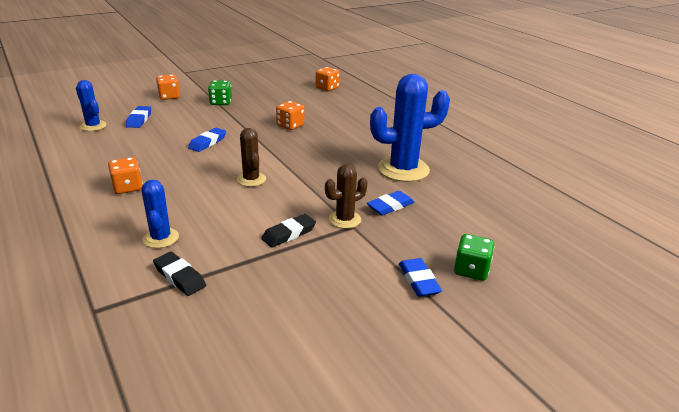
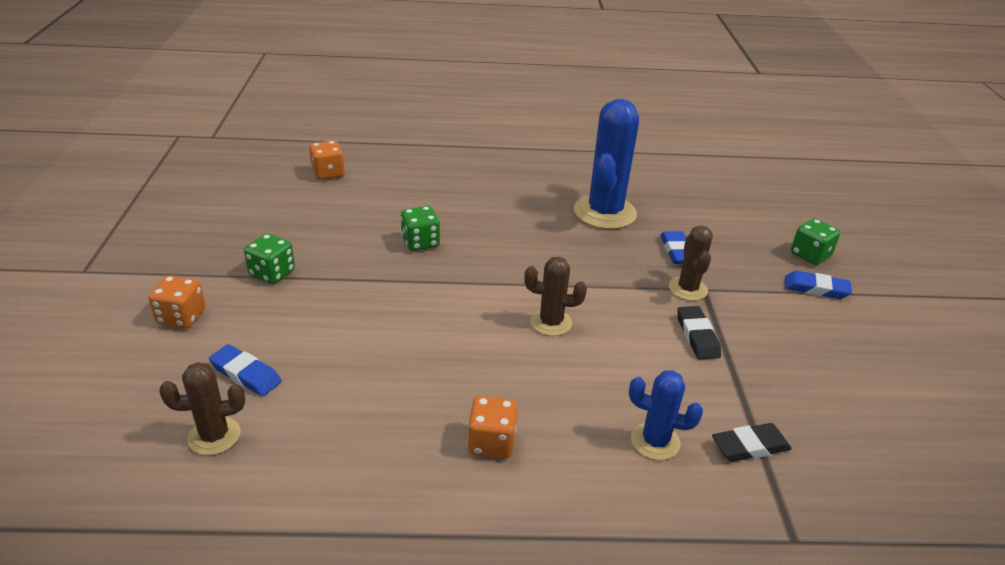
camera: 60 degrees left, 5 degrees up
(93, 126) = (214, 436): blue cactus -> brown cactus
(207, 142) = (407, 327): blue eraser -> none
(290, 125) = (420, 242): orange dice -> green dice

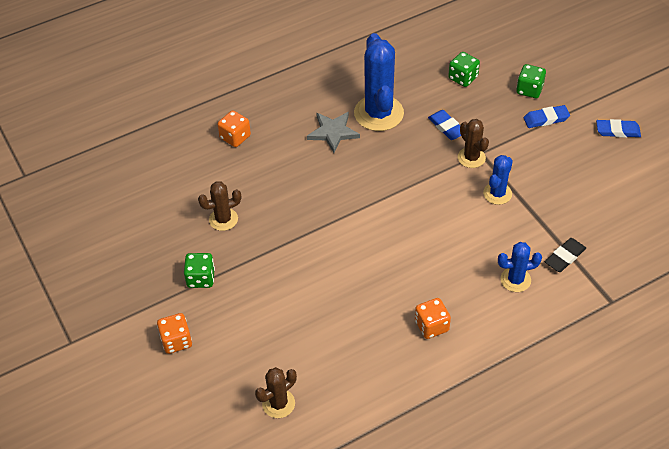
camera: 25 degrees left, 15 degrees up
(245, 374) = (257, 358): blue eraser -> blue eraser (617, 131)
(328, 173) = (153, 169): orange dice -> orange dice (235, 137)
(420, 242) = (276, 202): green dice -> green dice (463, 78)
(539, 210) = (333, 132): none -> grey star
(551, 323) = (407, 227): brown cactus -> brown cactus (223, 219)
(697, 336) = (497, 193): black eraser -> blue cactus

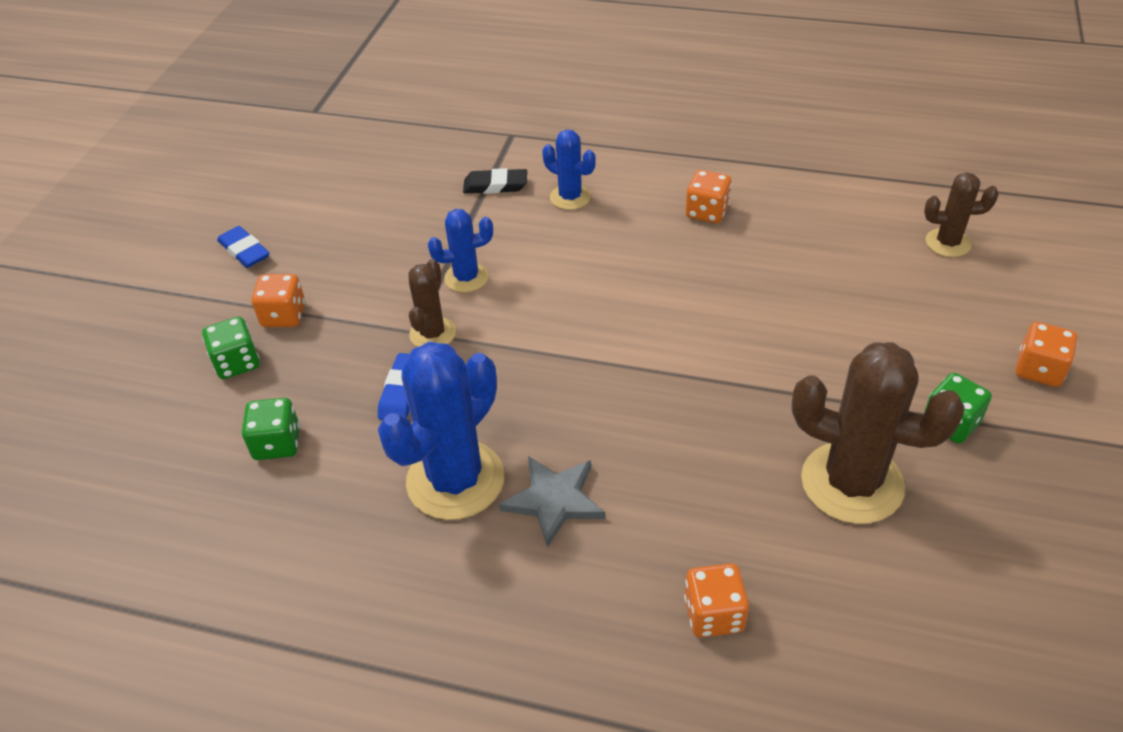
camera: 135 degrees left, 5 degrees down
(223, 219) = (852, 483): brown cactus -> brown cactus, size x1.85
(546, 119) = (284, 315): blue eraser -> orange dice

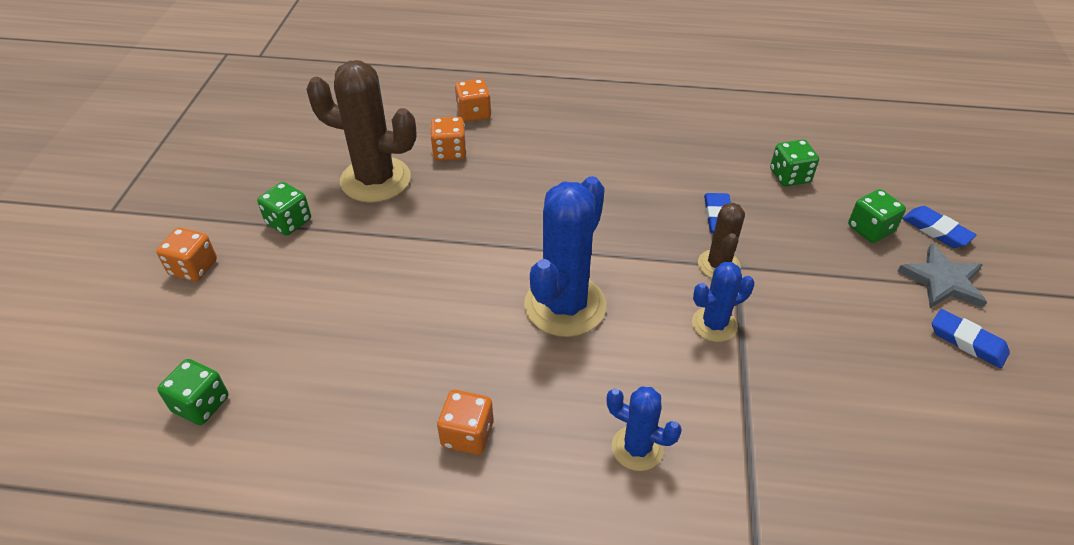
camera: 170 degrees right, 0 degrees up
(165, 356) = (936, 230): none -> blue eraser
(284, 315) = (865, 273): orange dice -> orange dice (449, 152)
(455, 480) = (649, 164): blue cactus -> blue cactus (565, 305)
(495, 185) = (738, 463): black eraser -> none
(554, 500) = (578, 157): grey star -> grey star (942, 281)
(947, 243) = (201, 404): brown cactus -> green dice

